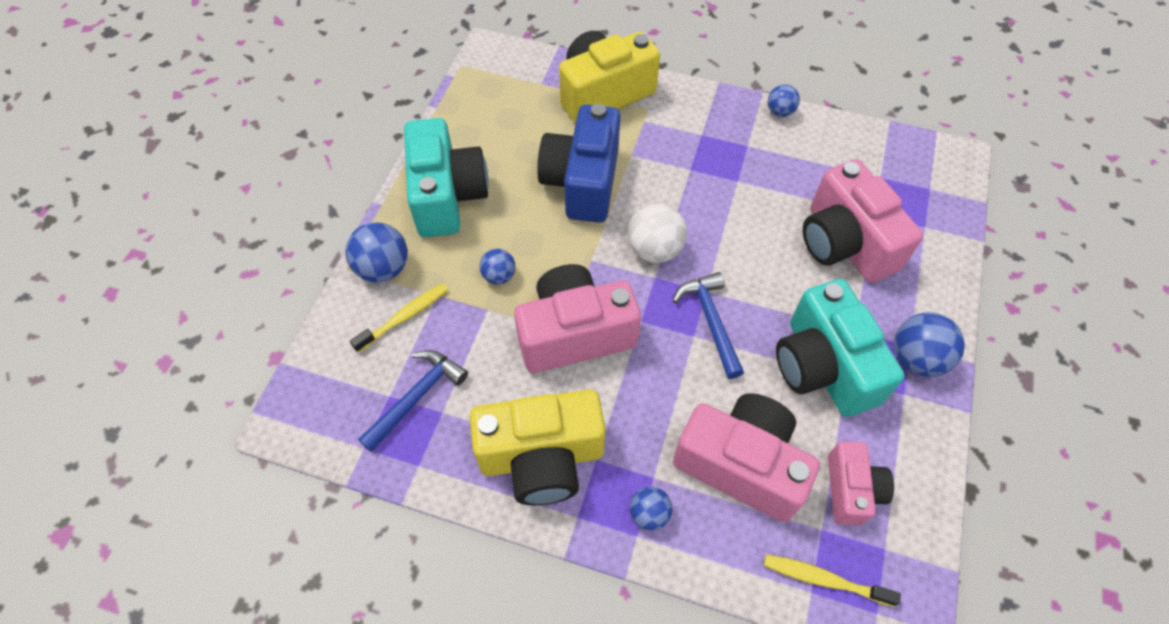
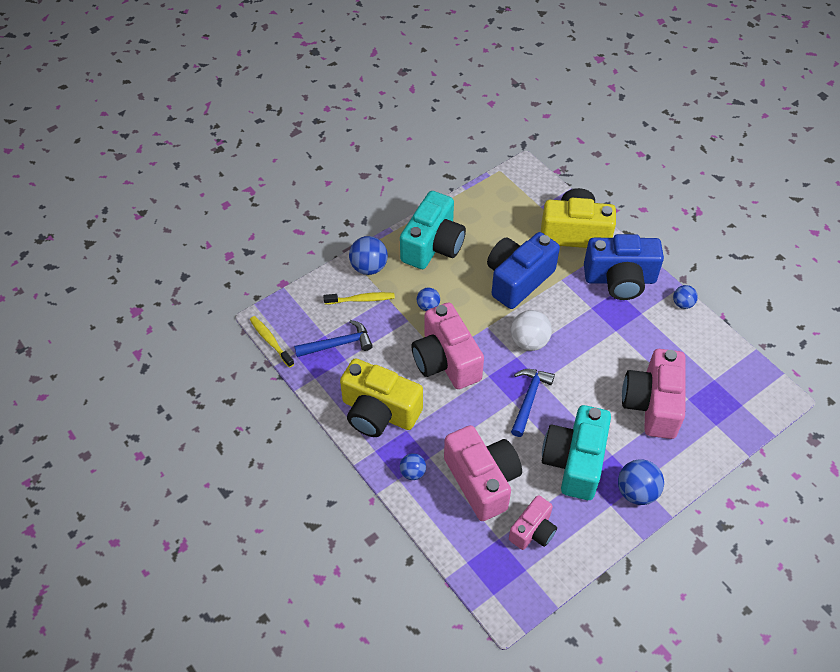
camera: 35 degrees right, 5 degrees down
(575, 333) = (446, 360): pink camera -> pink camera turned 135 degrees counterclockwise
(694, 120) = (620, 279): none -> blue camera
(823, 579) = (478, 561): yellow toothbrush -> yellow toothbrush (270, 341)

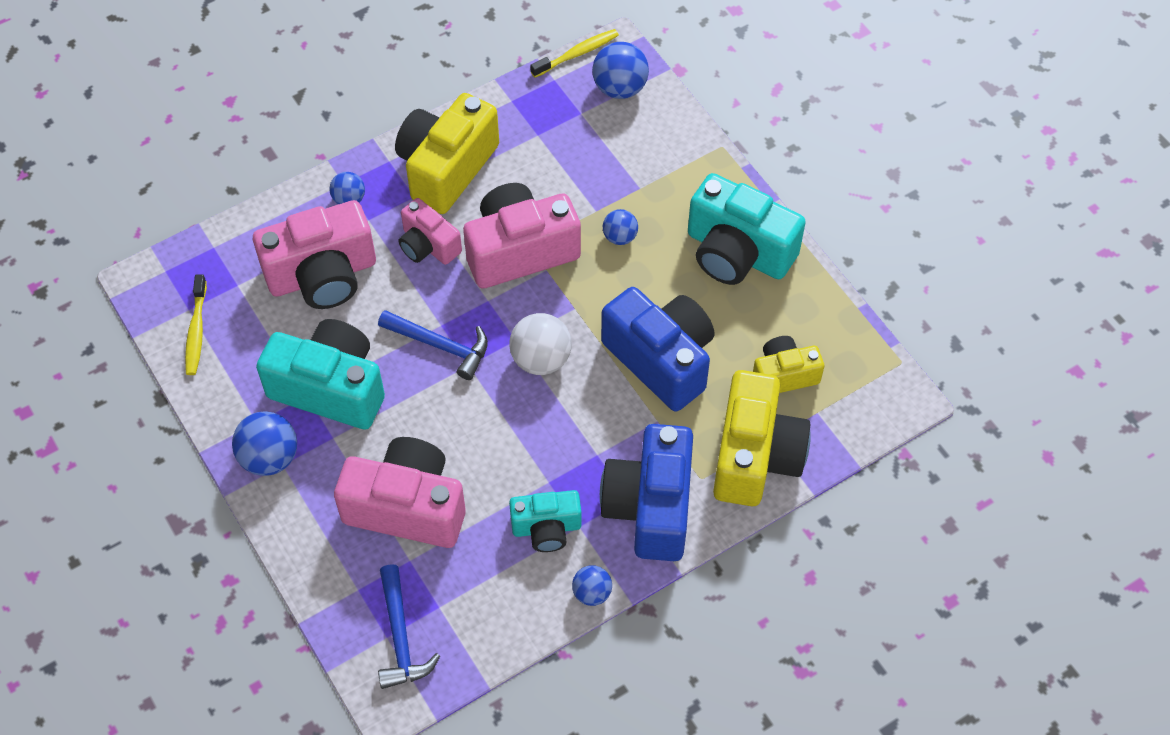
camera: 95 degrees right, 5 degrees up
(338, 344) = (563, 127): blue hammer -> blue hammer (400, 637)
(361, 299) = (639, 157): yellow toothbrush -> yellow toothbrush (196, 331)
(369, 267) = (699, 168): blue ball -> blue ball (620, 88)
(518, 221) = (783, 375): none -> yellow camera
(533, 531) = (239, 324): pink camera -> pink camera (428, 245)
(647, 329) = (546, 528): none -> turquoise camera

